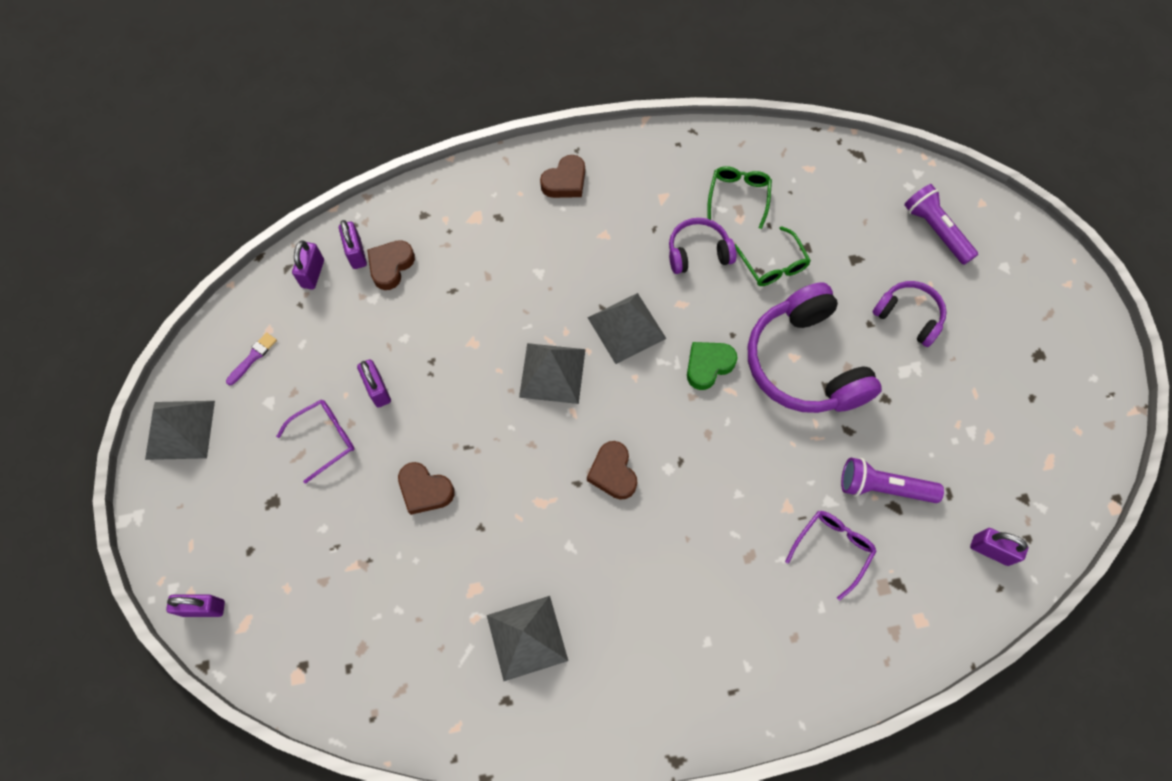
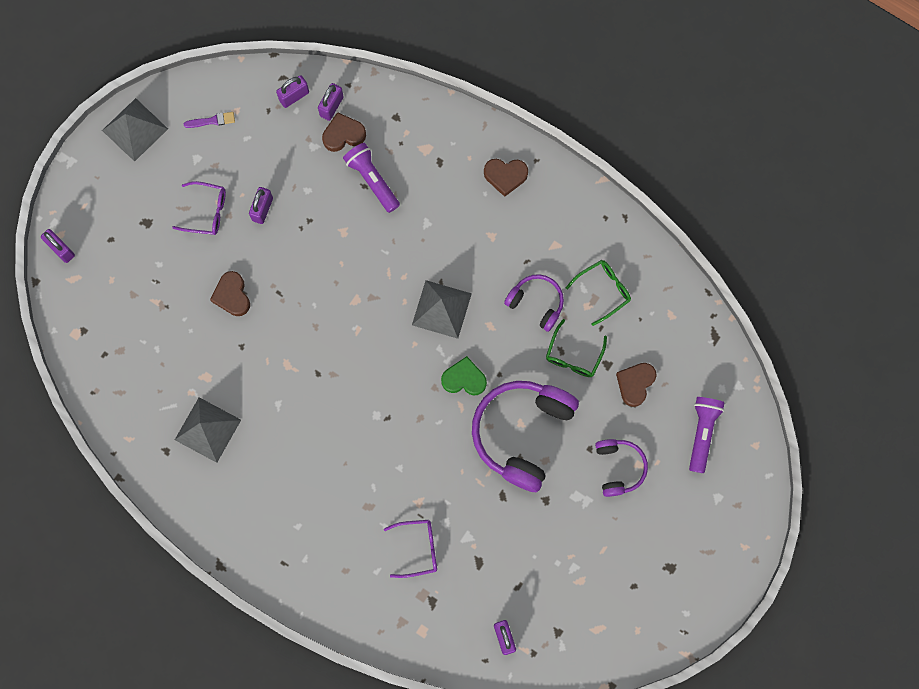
camera: 45 degrees right, 10 degrees up
(552, 373) = (370, 295): grey pyramid -> none
(613, 473) = (343, 387): brown heart -> brown heart (635, 384)
(883, 487) = (484, 545): purple flashlight -> purple flashlight (372, 179)

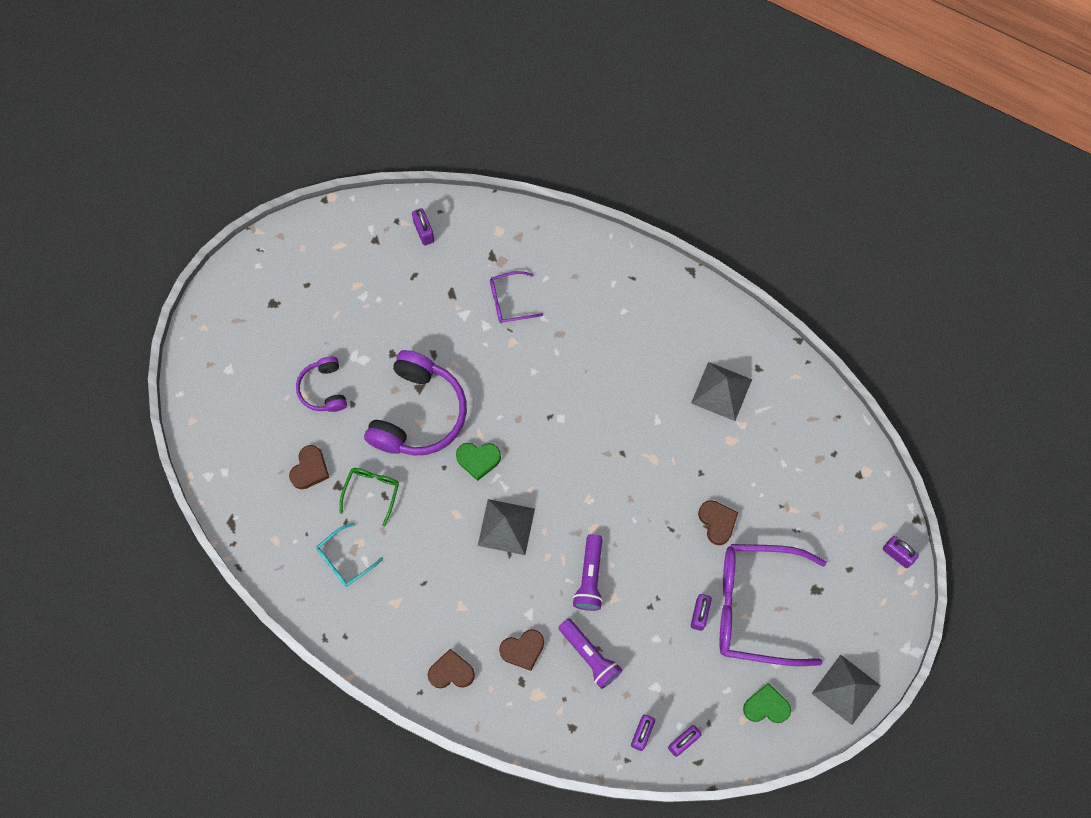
camera: 175 degrees right, 5 degrees down
(206, 211) = (757, 607): purple glasses -> purple glasses, size x2.17
(212, 121) = (766, 706): purple brush -> green heart
(343, 134) = (625, 703): brown heart -> brown heart (523, 650)
(536, 303) = (411, 541): purple headphones -> none
(603, 291) = (345, 559): green glasses -> turquoise glasses
(702, 433) = (243, 428): purple flashlight -> purple flashlight (589, 577)

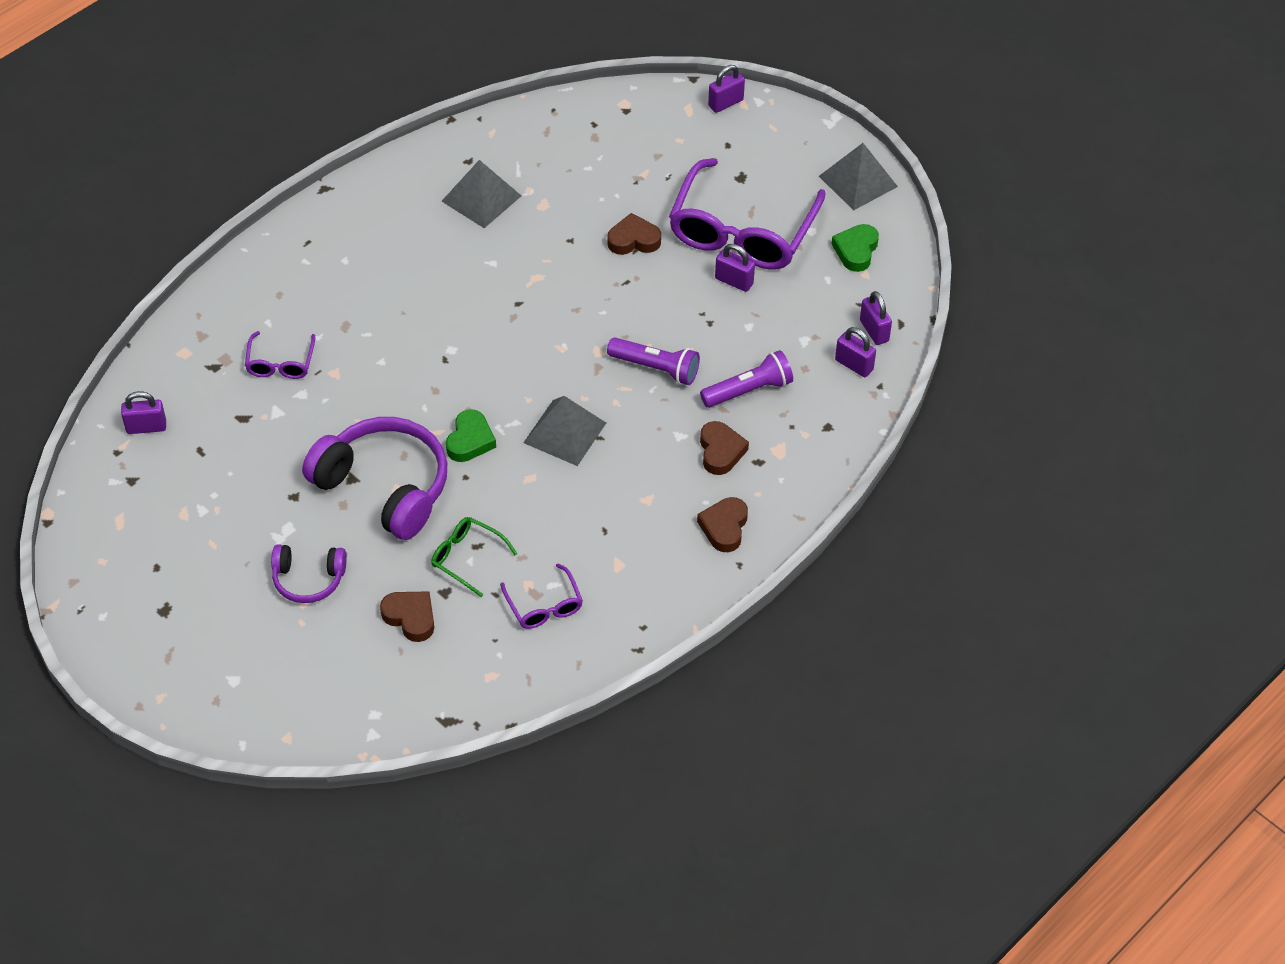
camera: 75 degrees left, 20 degrees down
(345, 559) = (544, 605): turquoise glasses -> purple glasses

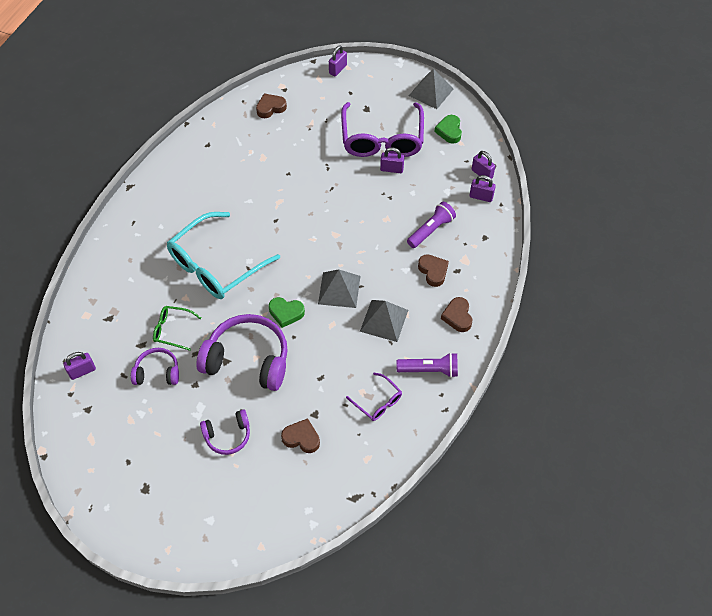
camera: 20 degrees left, 5 degrees up
(249, 462) = (157, 372): none -> purple headphones
(280, 363) = (149, 302): purple glasses -> none
(401, 340) = (216, 265): none -> turquoise glasses
(467, 558) = (318, 387): green glasses -> green glasses (173, 330)
(470, 440) = (286, 313): green heart -> green heart turned 105 degrees clockwise
(481, 198) = (225, 164): grey pyramid -> grey pyramid (384, 320)
(633, 240) = (324, 162): brown heart -> brown heart (270, 108)
(656, 368) = (373, 234): purple flashlight -> purple flashlight (429, 370)

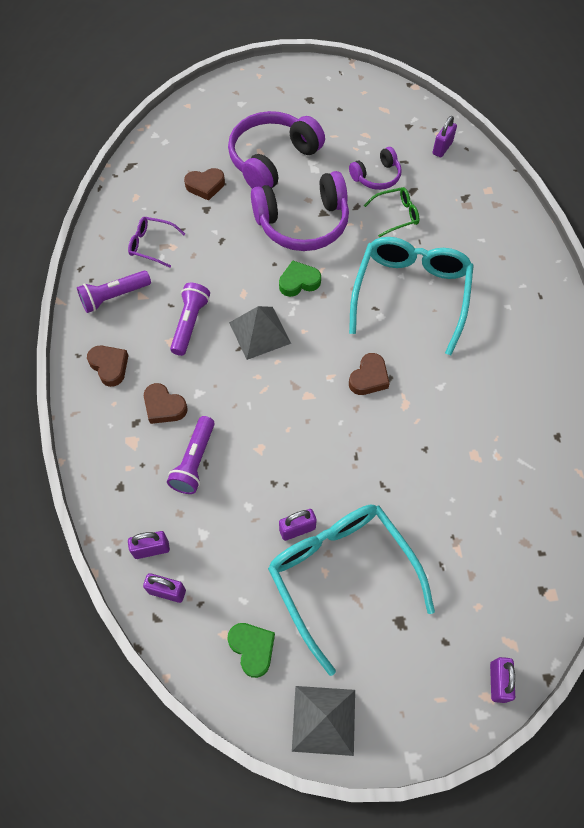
camera: 150 degrees right, 5 degrees up
(228, 435) = (272, 160): purple headphones -> purple headphones, size x1.86
(270, 108) = (532, 543): brown heart -> brown heart (369, 378)
(382, 138) = (342, 576): purple glasses -> turquoise glasses
(384, 320) = (190, 323): grey pyramid -> purple flashlight

